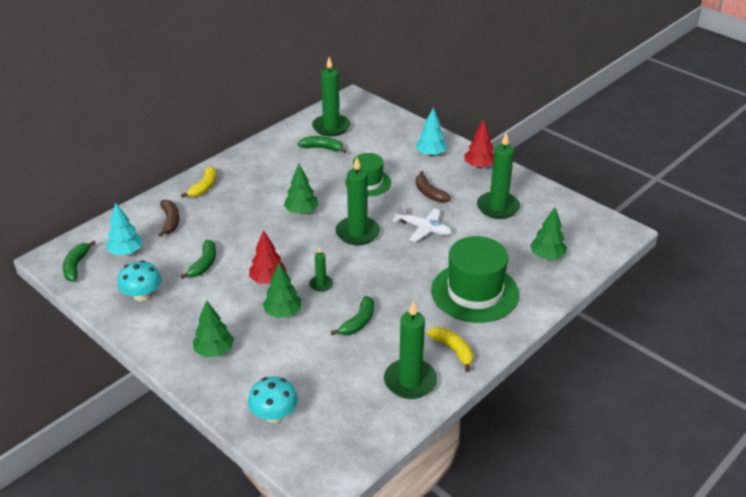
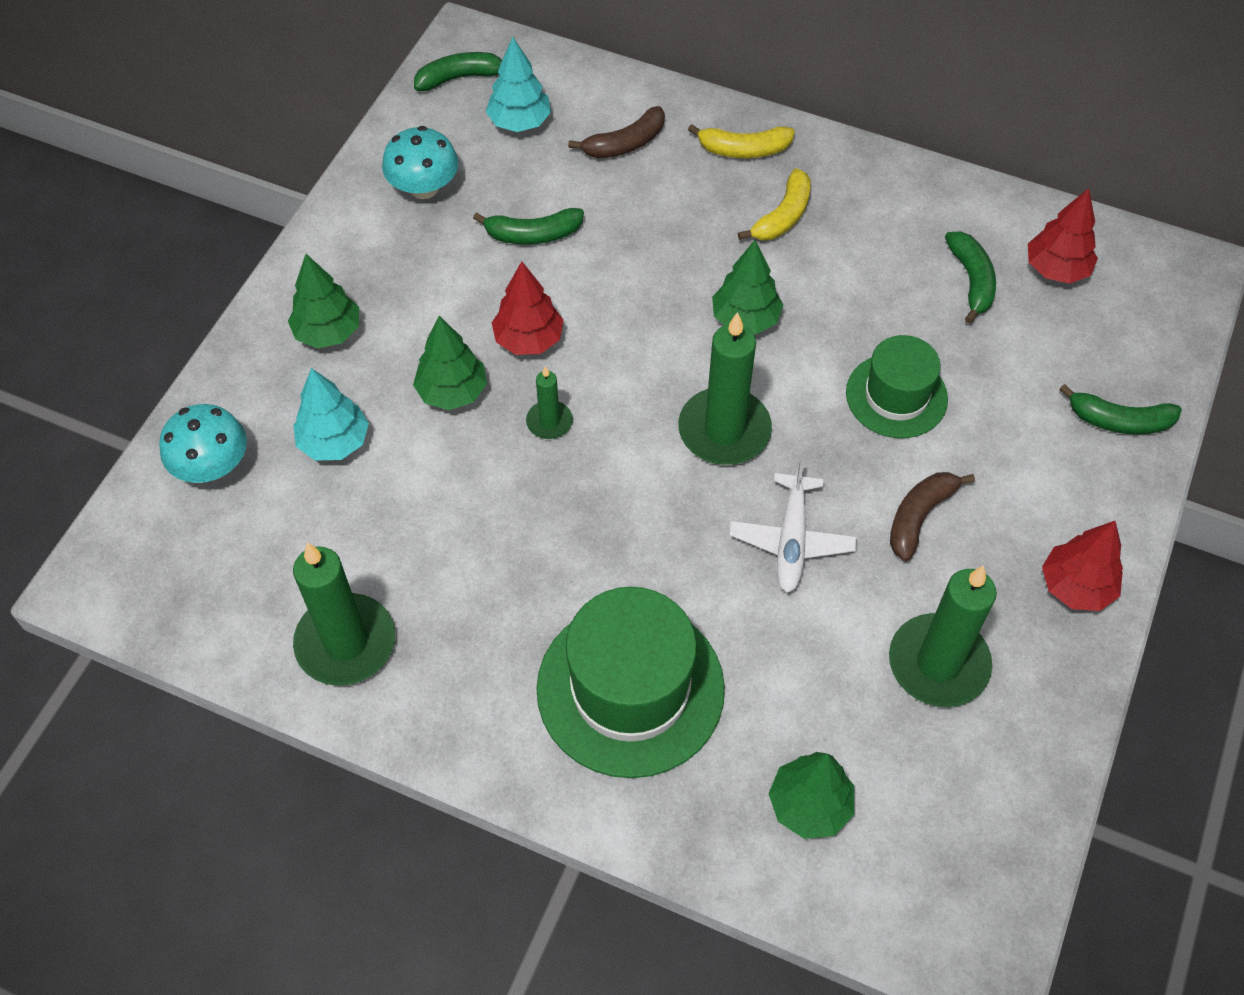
camera: 70 degrees right, 20 degrees up
(331, 127) = (1056, 269): green candle -> red tree
(358, 322) = (470, 513): green banana -> green banana (1119, 421)
(431, 154) = (1066, 478): turquoise tree -> turquoise tree (334, 442)
(453, 350) = (449, 693): yellow banana -> yellow banana (782, 216)

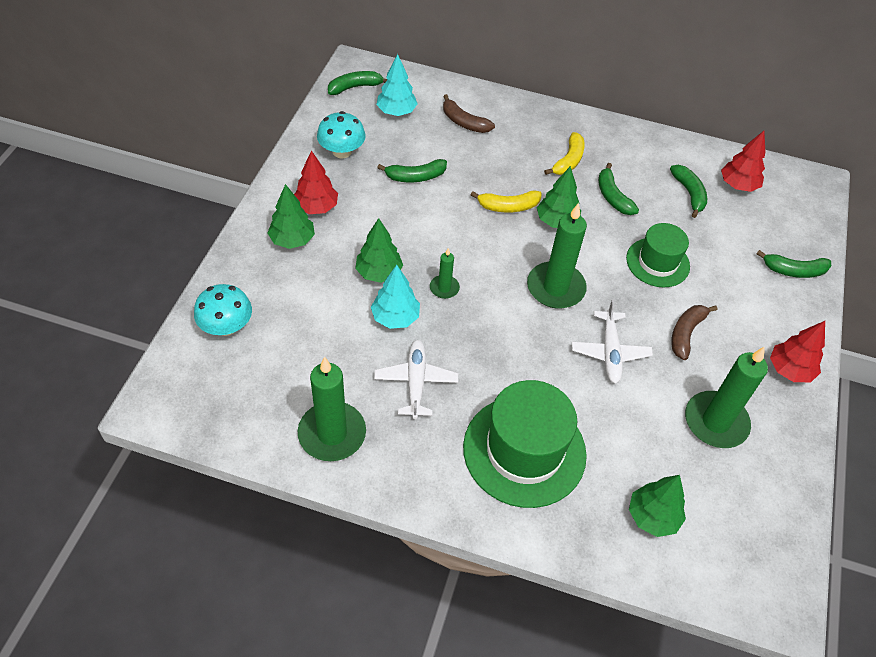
camera: 10 degrees left, 5 degrees down
(334, 442) = (306, 307): turquoise tree -> turquoise tree (395, 317)
(483, 570) = (416, 382): none -> white plane
(528, 339) = (423, 239): red tree -> red tree (316, 207)
(625, 144) = (464, 122): brown banana -> brown banana turned 75 degrees clockwise
(743, 149) = (537, 123): yellow banana -> yellow banana (508, 206)
(844, 281) = (612, 196): none -> green banana

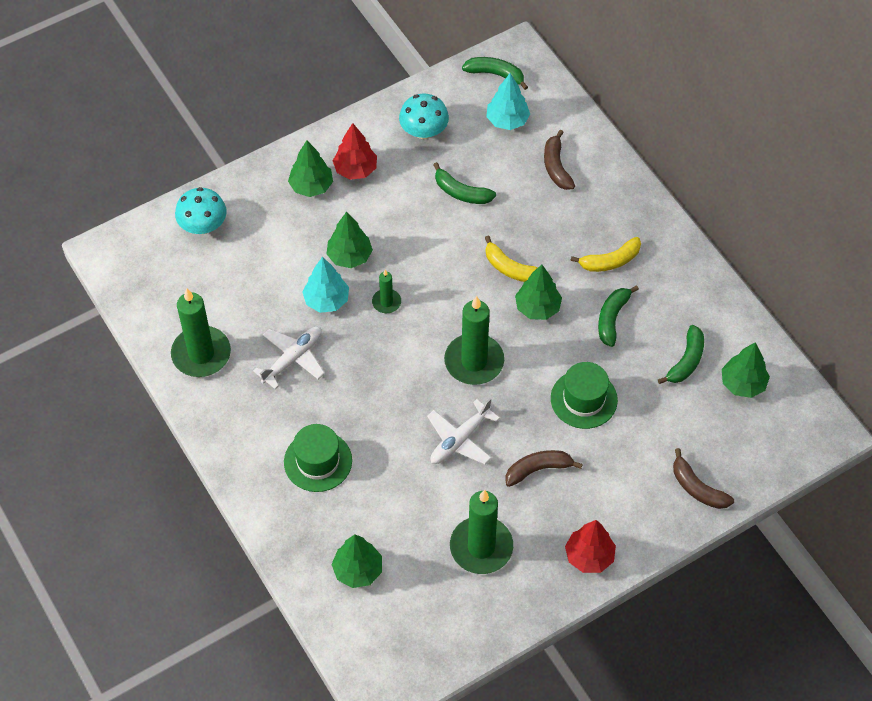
camera: 45 degrees right, 5 degrees up
(524, 450) = (318, 461): green hat -> green hat, size x0.61
(738, 185) = (742, 384): red tree -> green tree
(793, 270) = (697, 488): green banana -> brown banana

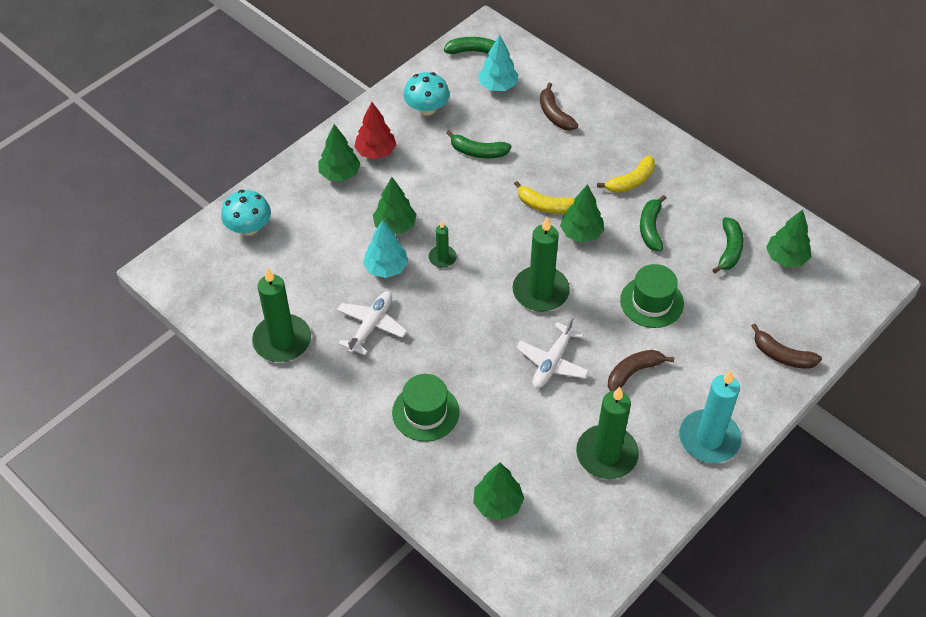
camera: 15 degrees left, 5 degrees down
(589, 556) = (709, 439): red tree -> turquoise candle

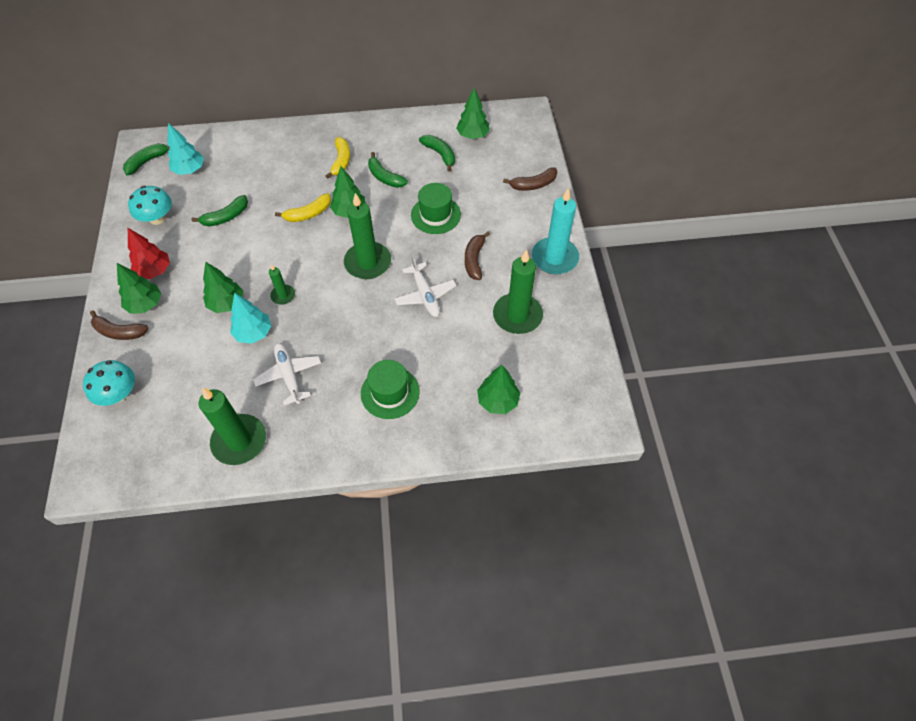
camera: 50 degrees left, 5 degrees up
(554, 114) = (248, 159): brown banana -> brown banana (119, 332)

